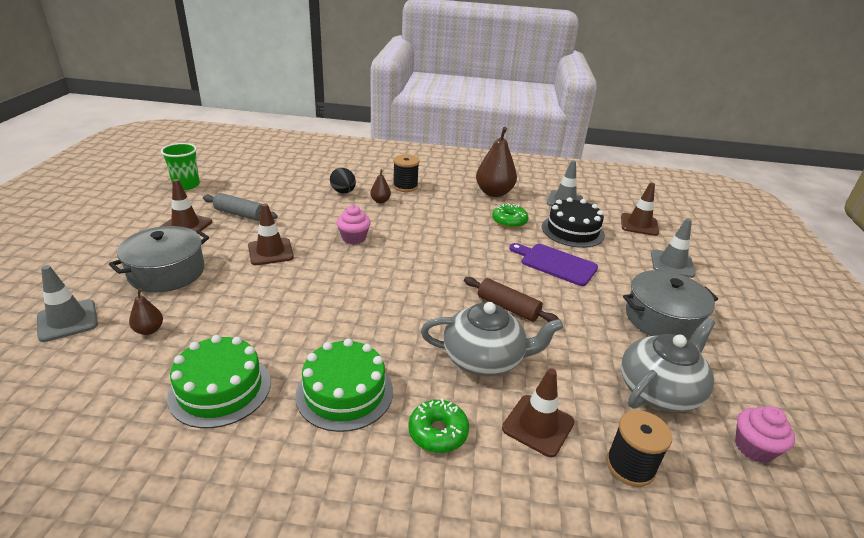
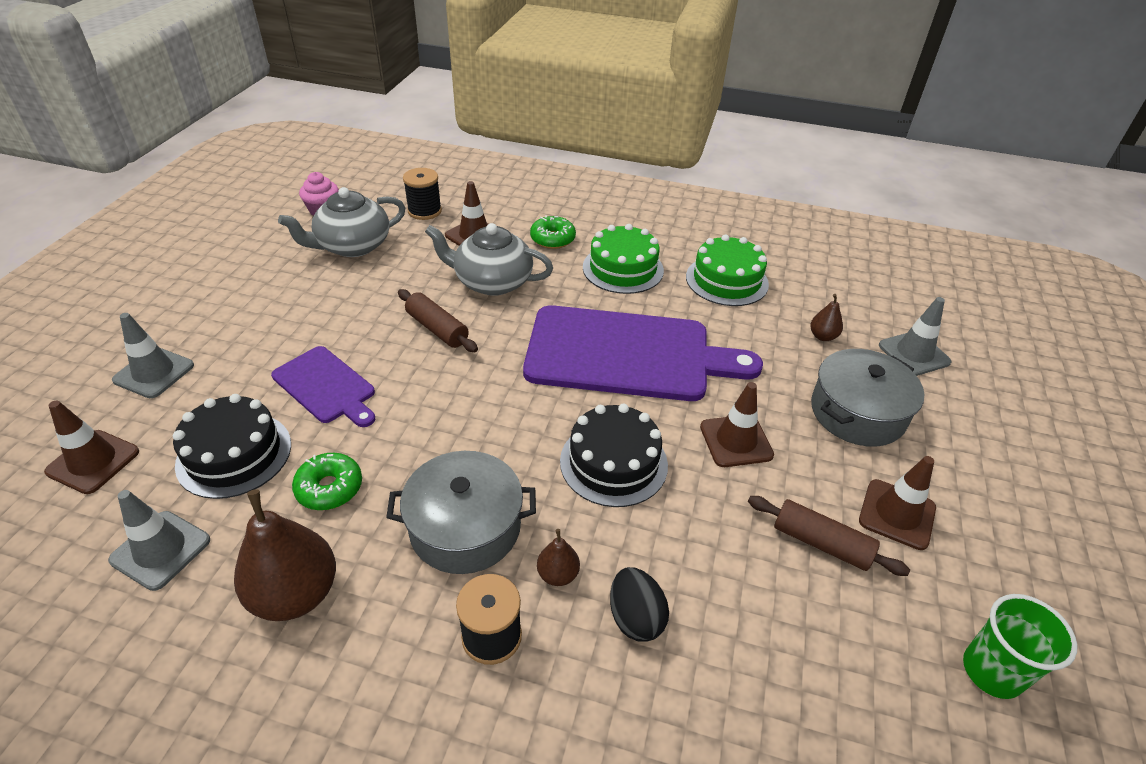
camera: 170 degrees left, 10 degrees up
(240, 214) = (821, 543): grey rolling pin -> brown rolling pin
(343, 300) = (626, 354): none -> purple cutting board
(354, 238) = (613, 463): pink cupcake -> black cake
(662, 319) = (271, 301): grey pot -> grey pot (465, 527)

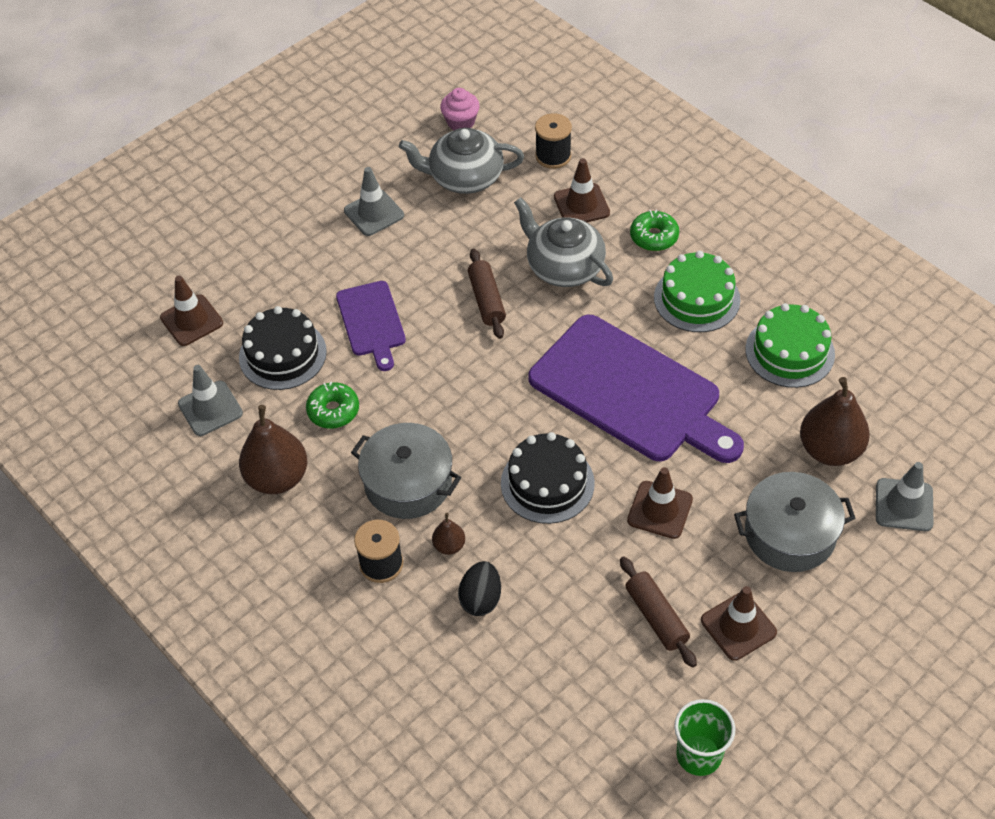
camera: 35 degrees right, 10 degrees up
(154, 373) = (255, 257): grey traffic cone -> grey traffic cone (374, 213)
(822, 336) = (830, 450): brown pear -> brown pear, size x2.09

